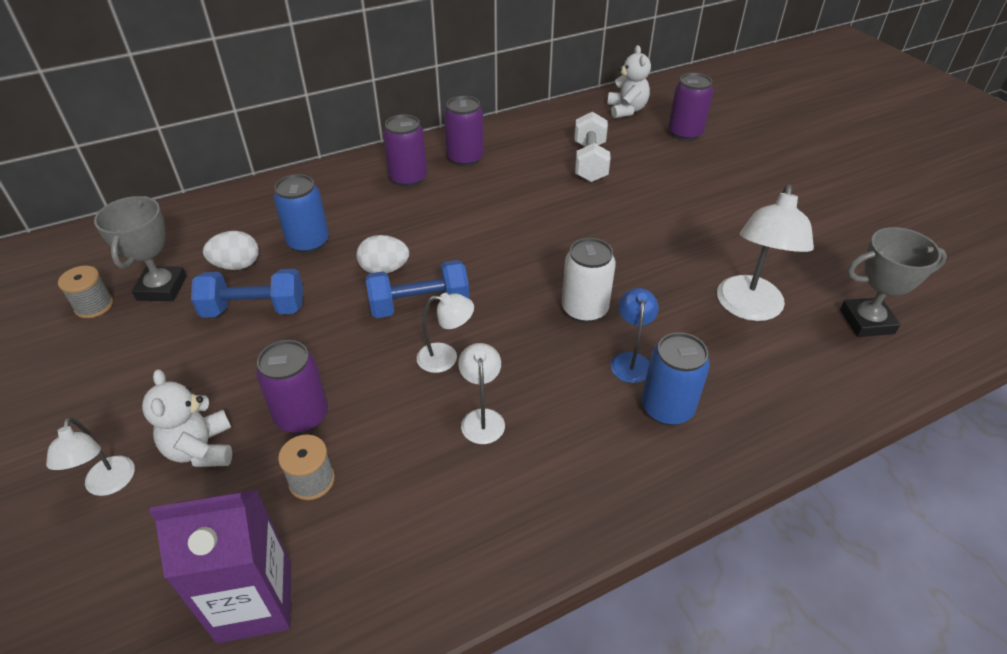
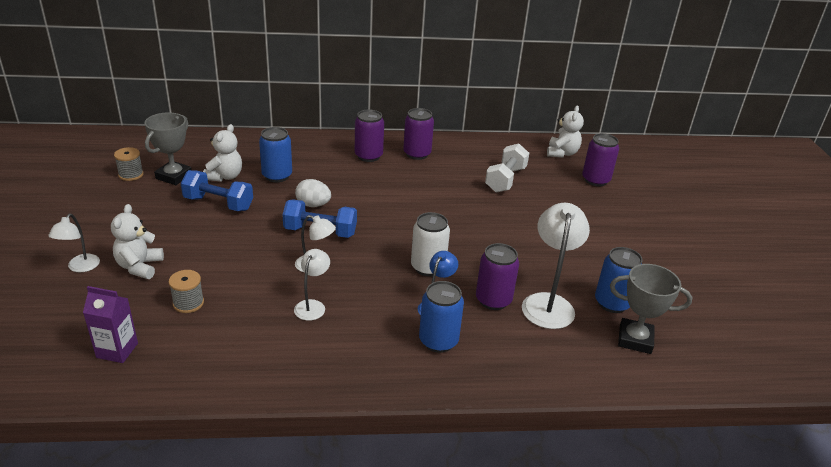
camera: 20 degrees right, 10 degrees down
(237, 265) = (225, 176): white egg -> white teddy bear
(255, 602) = (117, 350): purple carton -> purple carton, size x0.66
(302, 416) = (206, 268): purple can -> purple can (493, 300)
(748, 308) = (548, 303): white lamp -> white lamp turned 150 degrees clockwise
(811, 284) = (612, 303): none -> blue can

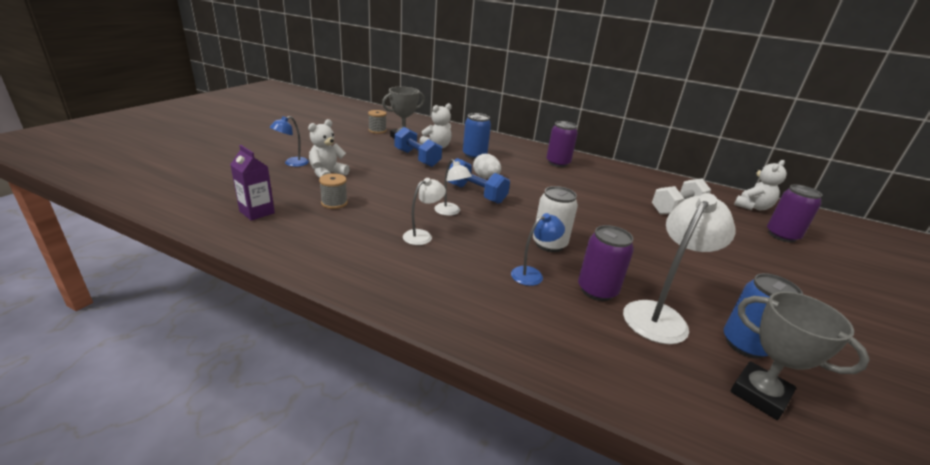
camera: 30 degrees right, 5 degrees down
(80, 267) = (292, 163): white lamp -> blue lamp
(417, 154) = (601, 172): purple can -> none
(438, 341) = (512, 302): blue can -> none

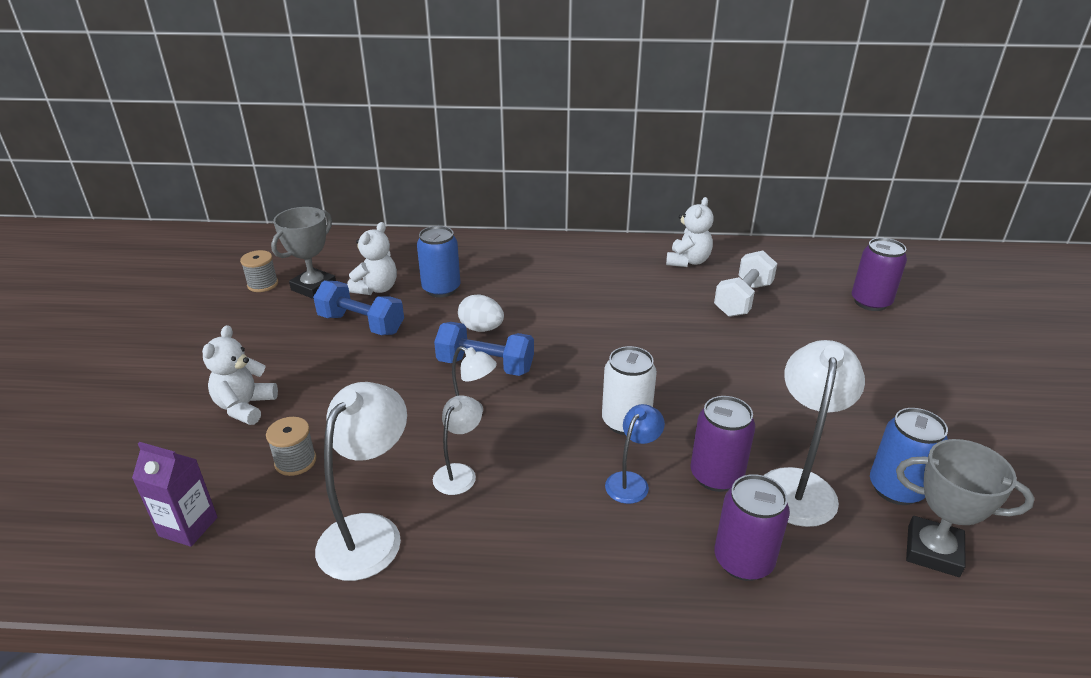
camera: 20 degrees left, 5 degrees up
(292, 163) = (172, 405): blue lamp -> none
(348, 245) = (369, 532): none -> white lamp
(558, 163) = (562, 265): purple can -> purple can (743, 561)
(752, 207) = (823, 264): white teddy bear -> white teddy bear (688, 261)

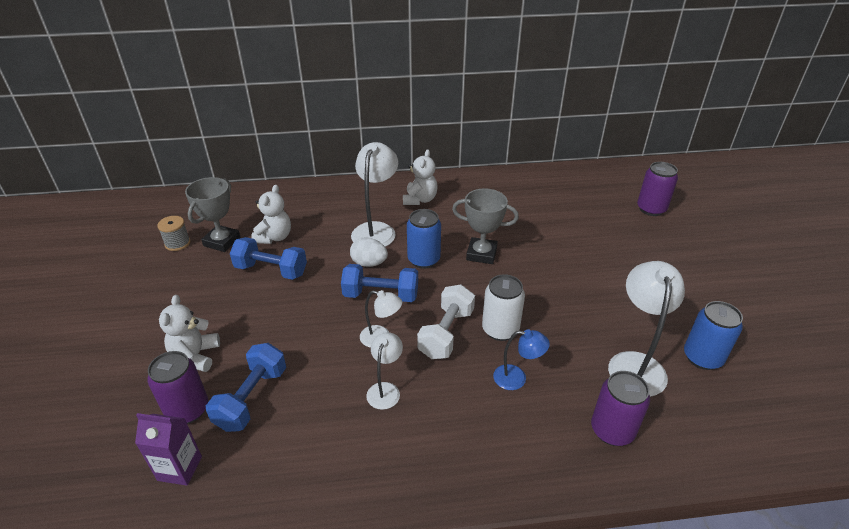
camera: 10 degrees left, 5 degrees up
(295, 461) = (252, 398): grey spool -> blue dumbbell
(369, 532) = (329, 450): white lamp -> white lamp (376, 230)
(441, 289) = (327, 232): blue can -> blue can (423, 260)
(631, 481) = (517, 378): blue lamp -> blue lamp turned 75 degrees clockwise
(688, 261) = (512, 188): white teddy bear -> white teddy bear (420, 199)
(716, 476) = (576, 365): purple can -> purple can (187, 410)
(743, 299) = (560, 216): white dumbbell -> white dumbbell (446, 333)
(933, 551) = (737, 402): grey trophy -> grey trophy (481, 254)

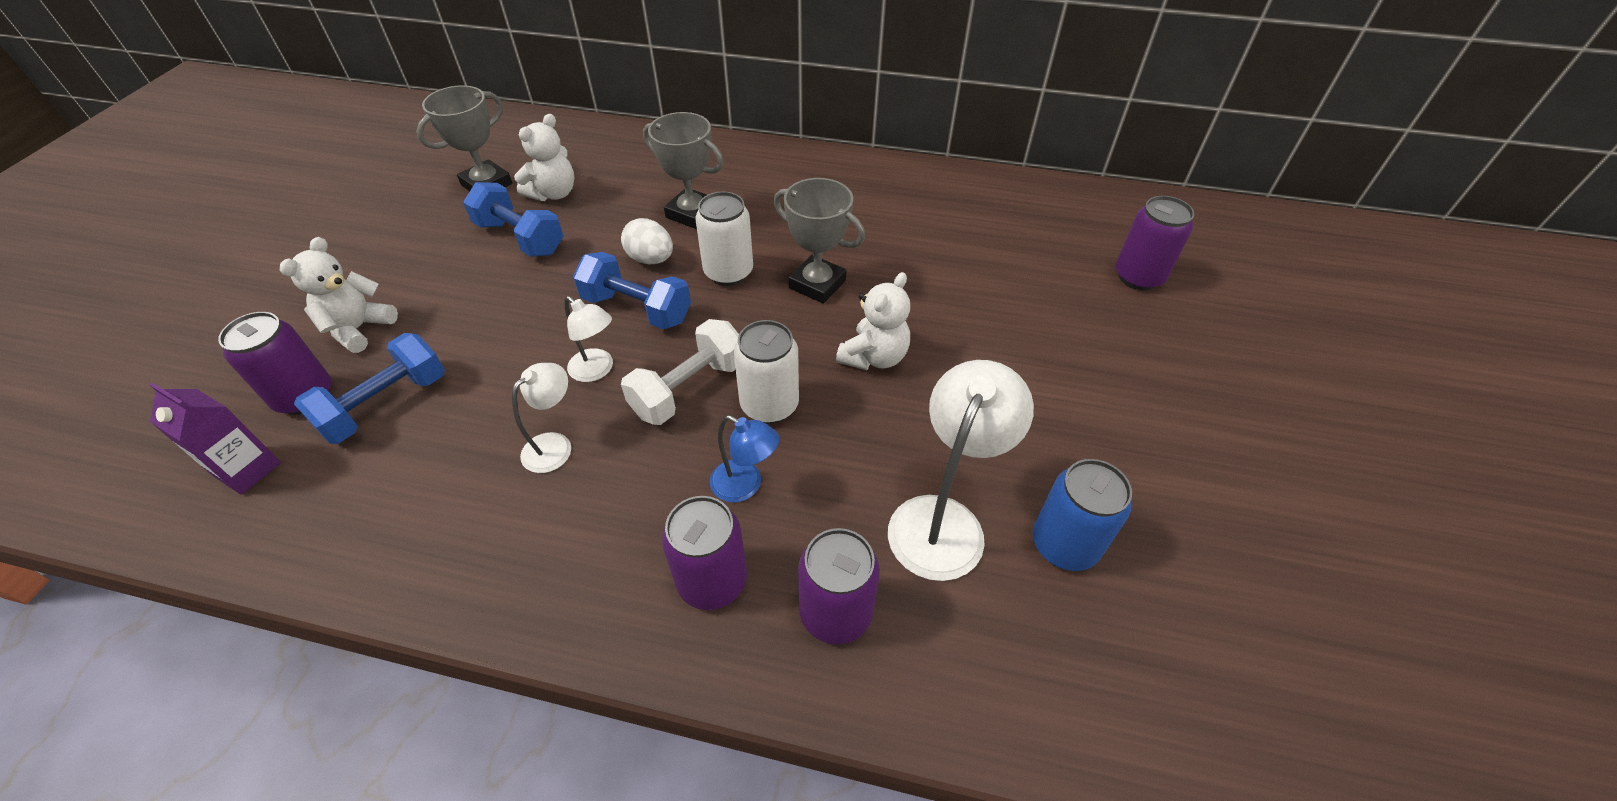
camera: 20 degrees right, 10 degrees up
(177, 243) = (434, 175): grey spool -> none
(376, 230) = (692, 213): white lamp -> grey trophy
(420, 199) = (781, 183): white teddy bear -> white teddy bear (874, 357)
(423, 260) = (728, 272): blue can -> white can
(534, 436) = (712, 581): none -> purple can

